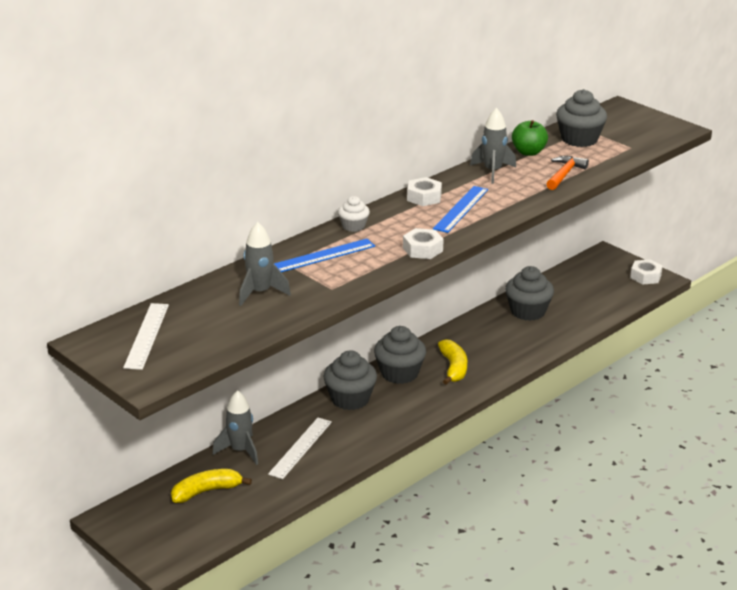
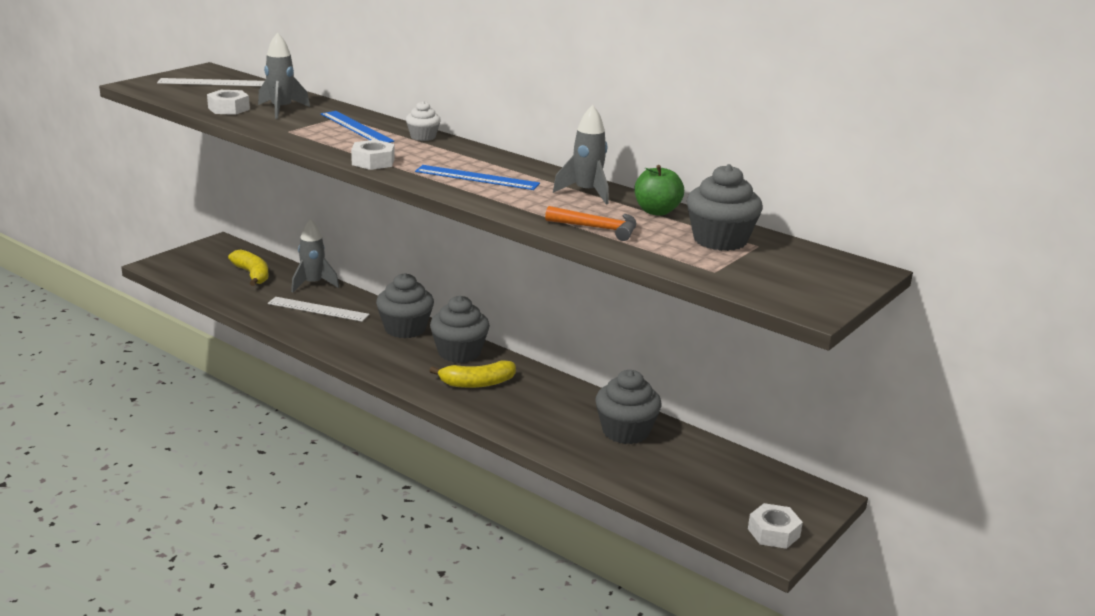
camera: 80 degrees right, 5 degrees down
(424, 197) = (502, 163): white nut -> white nut (228, 109)

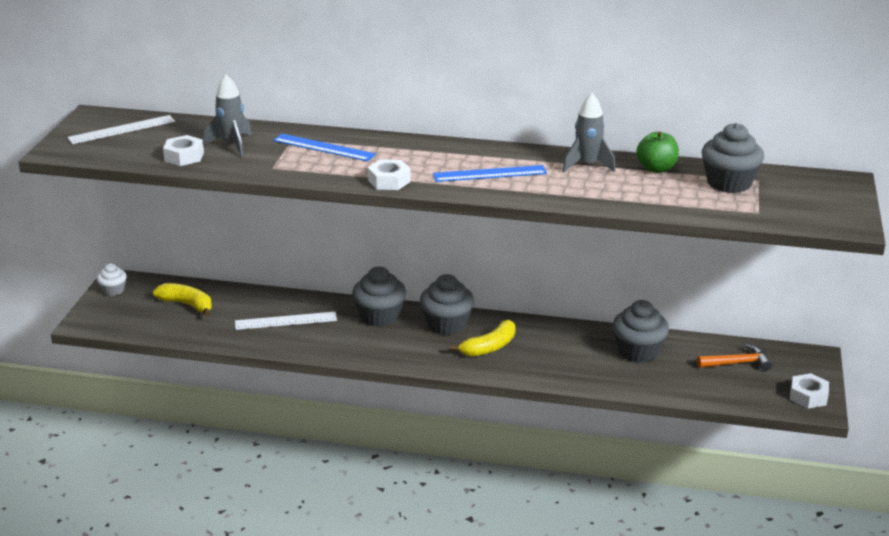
camera: 25 degrees left, 5 degrees up
(313, 284) = (253, 297): grey rocket -> none
(423, 137) = (391, 142): white cupcake -> white cupcake (113, 290)
(597, 228) = (637, 197): orange hammer -> orange hammer (737, 363)

